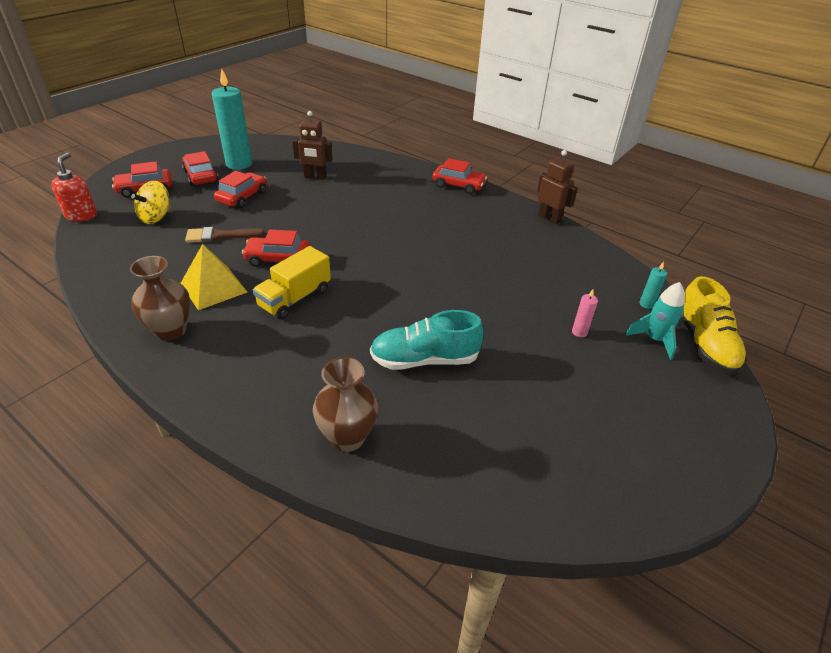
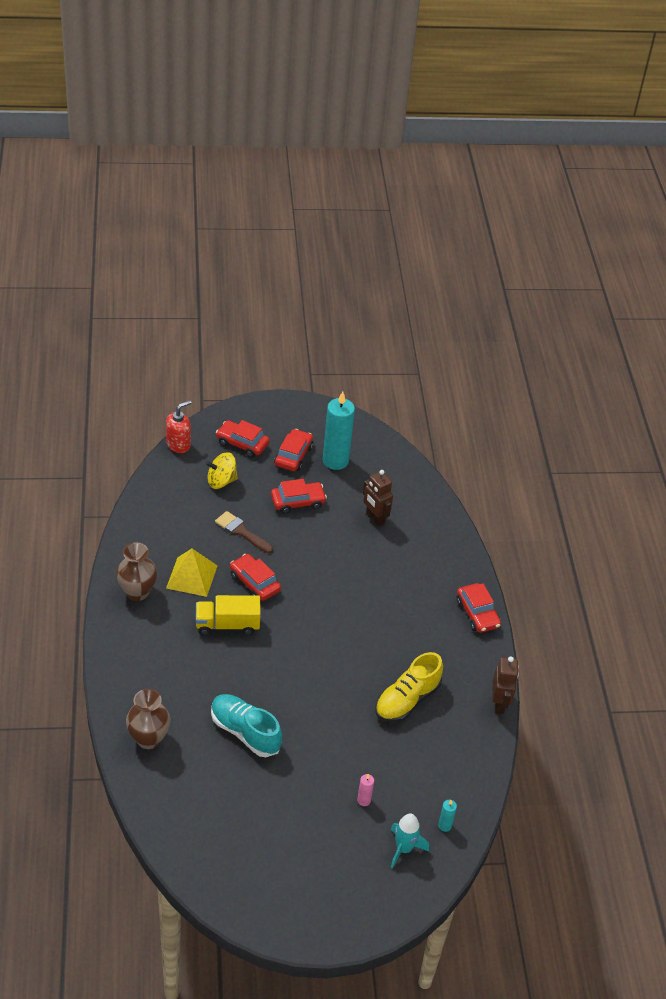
camera: 45 degrees right, 5 degrees up
(704, 344) = (432, 881): yellow shoe -> yellow shoe (407, 700)

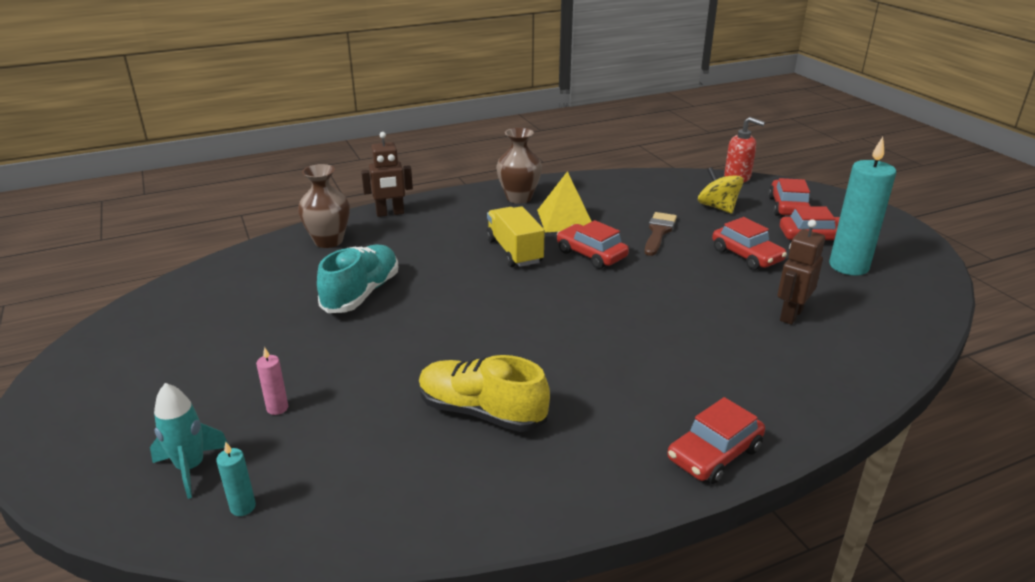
camera: 75 degrees right, 15 degrees down
(254, 583) = (591, 254): red car -> red car turned 75 degrees counterclockwise
(499, 703) = (535, 525): brown robot -> brown robot (390, 213)

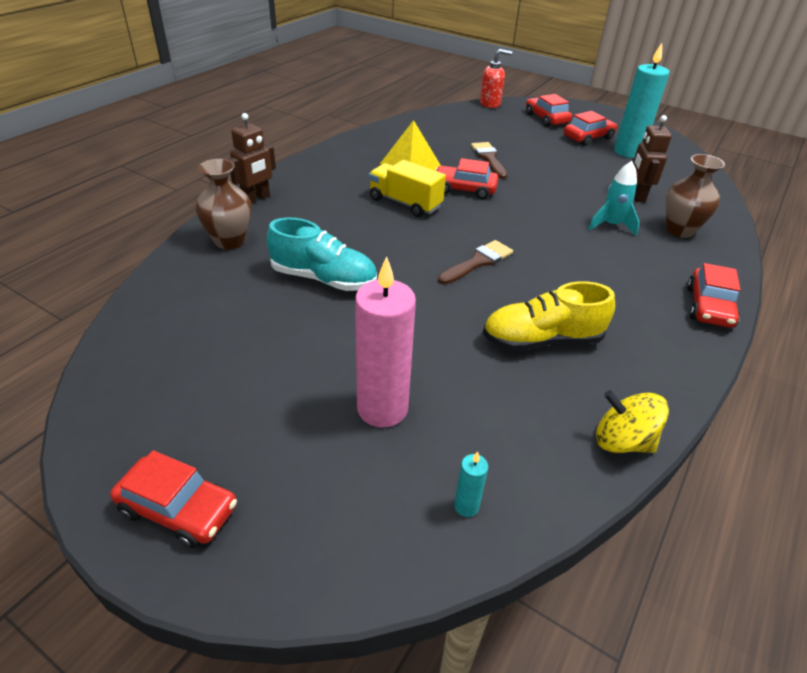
camera: 35 degrees left, 10 degrees up
(191, 468) = (376, 498): turquoise rocket -> turquoise rocket (611, 225)
(277, 408) = (382, 408): pink candle -> pink candle, size x2.35
(361, 293) = (324, 279): turquoise shoe -> turquoise shoe turned 120 degrees clockwise
(514, 324) = (478, 262): none -> brown brush
(519, 198) = (352, 157): brown vase -> brown vase (679, 230)
(717, 207) = (504, 129): yellow spinning top -> yellow spinning top (622, 441)
(746, 255) = (564, 161): red car -> red car (178, 509)

